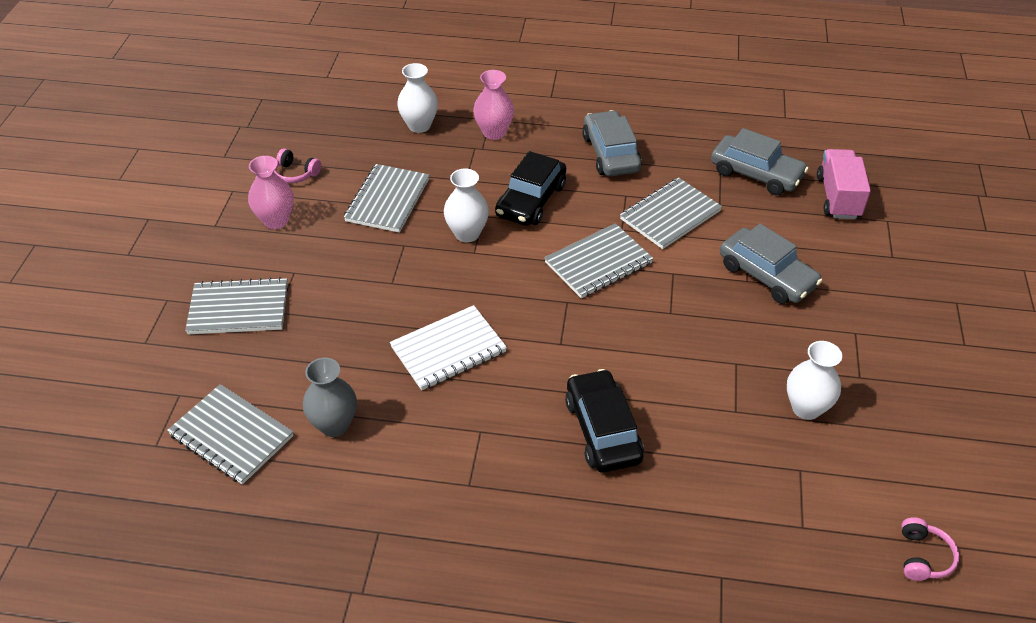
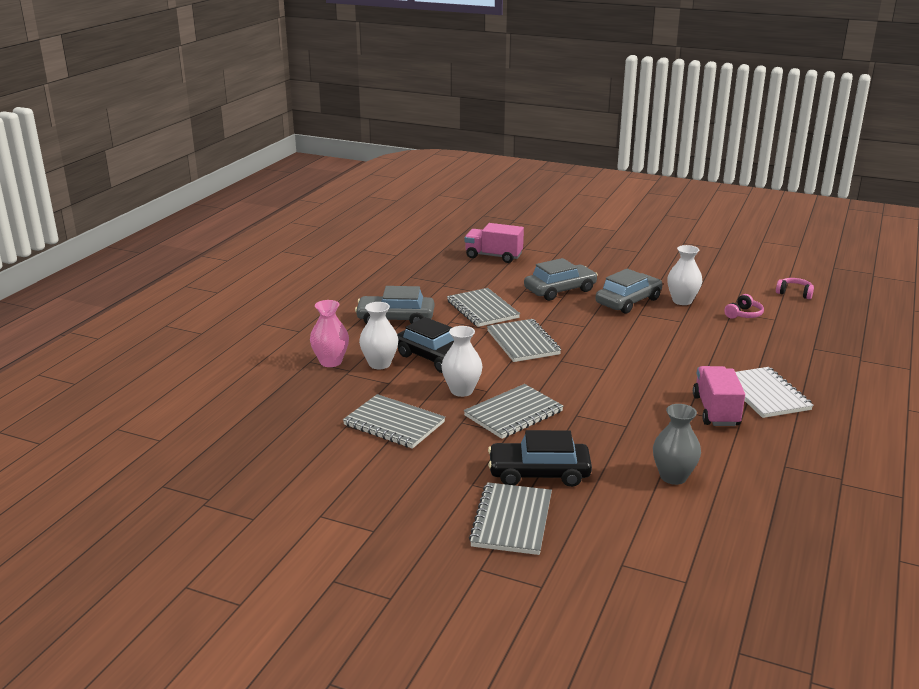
camera: 75 degrees left, 20 degrees down
(231, 436) = (679, 534): grey notebook -> grey notebook (513, 414)
(276, 220) = (388, 489): pink vase -> none
(295, 174) = (318, 472): pink headphones -> pink headphones (744, 314)
(419, 126) = (292, 396): white vase -> white vase (379, 364)
(448, 350) = (599, 415): white notebook -> white notebook (765, 394)
(491, 459) = (716, 411): none -> pink truck
(602, 430) = (692, 366): black car -> black car (539, 473)
(756, 174) = (453, 275): grey car -> grey car (628, 301)

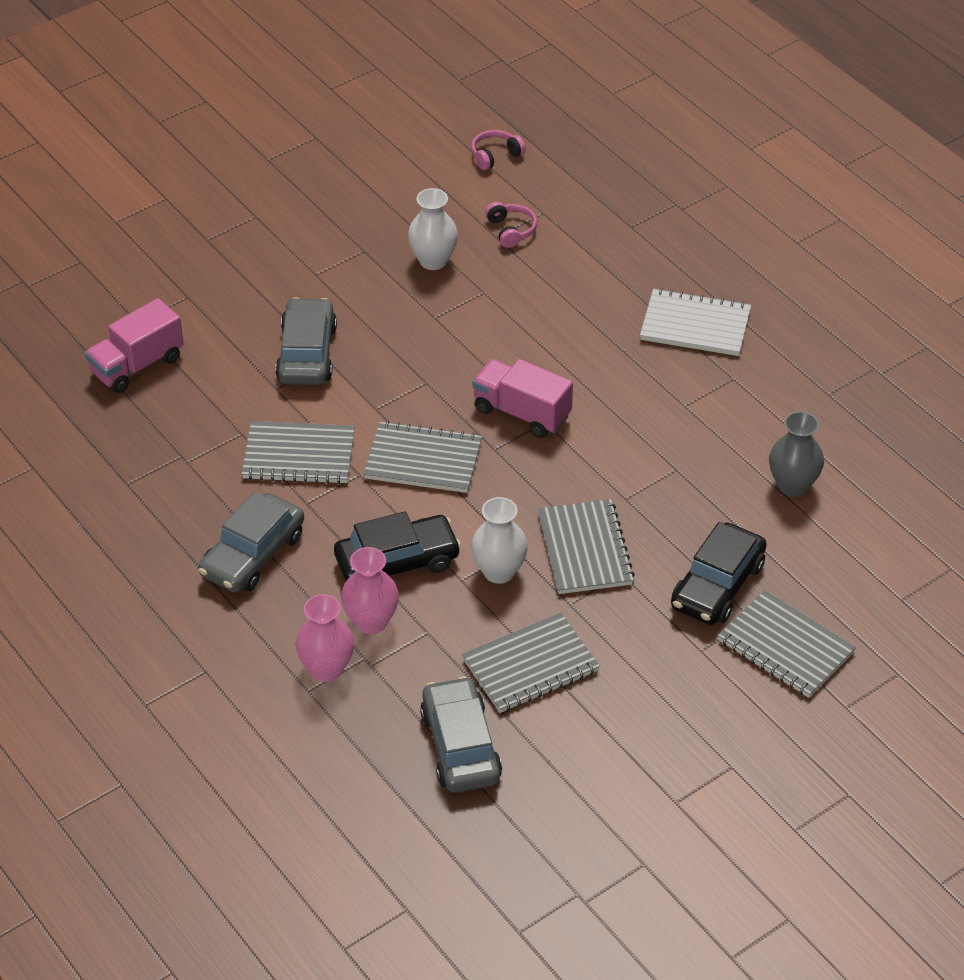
camera: 60 degrees left, 20 degrees up
(379, 364) = (371, 621): white vase -> pink vase
(628, 301) = (393, 308): grey car -> grey car (460, 746)
(716, 411) = (698, 382): pink truck -> pink truck (522, 412)

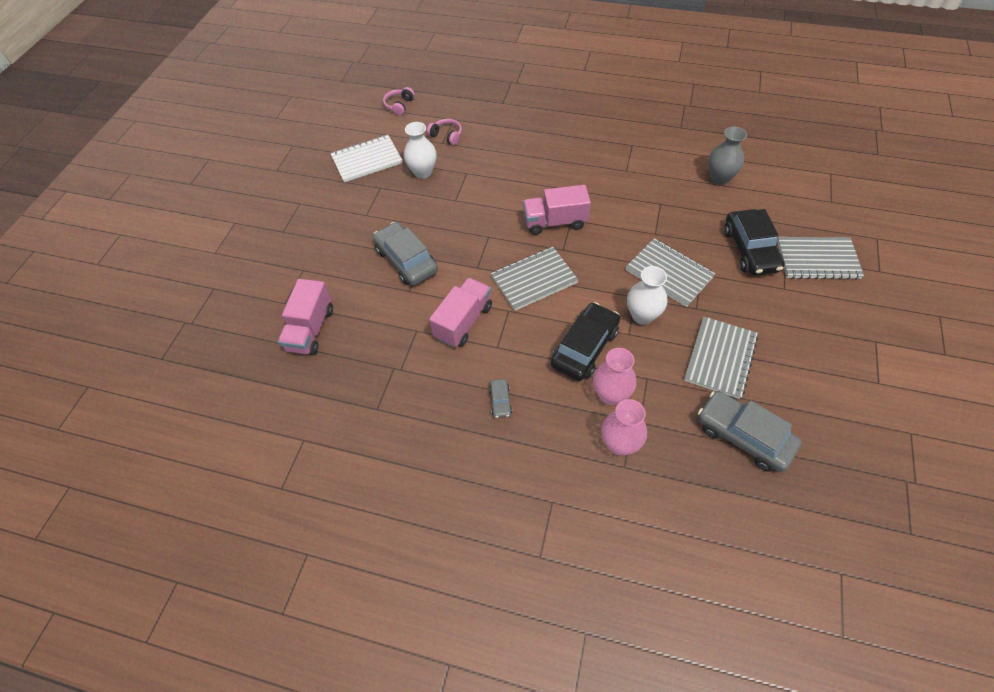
camera: 35 degrees left, 10 degrees up
(253, 555) = (500, 401): grey car -> grey car, size x0.46
(299, 455) = (463, 322): grey notebook -> pink truck
(695, 325) = (585, 131): white notebook -> white notebook (367, 160)

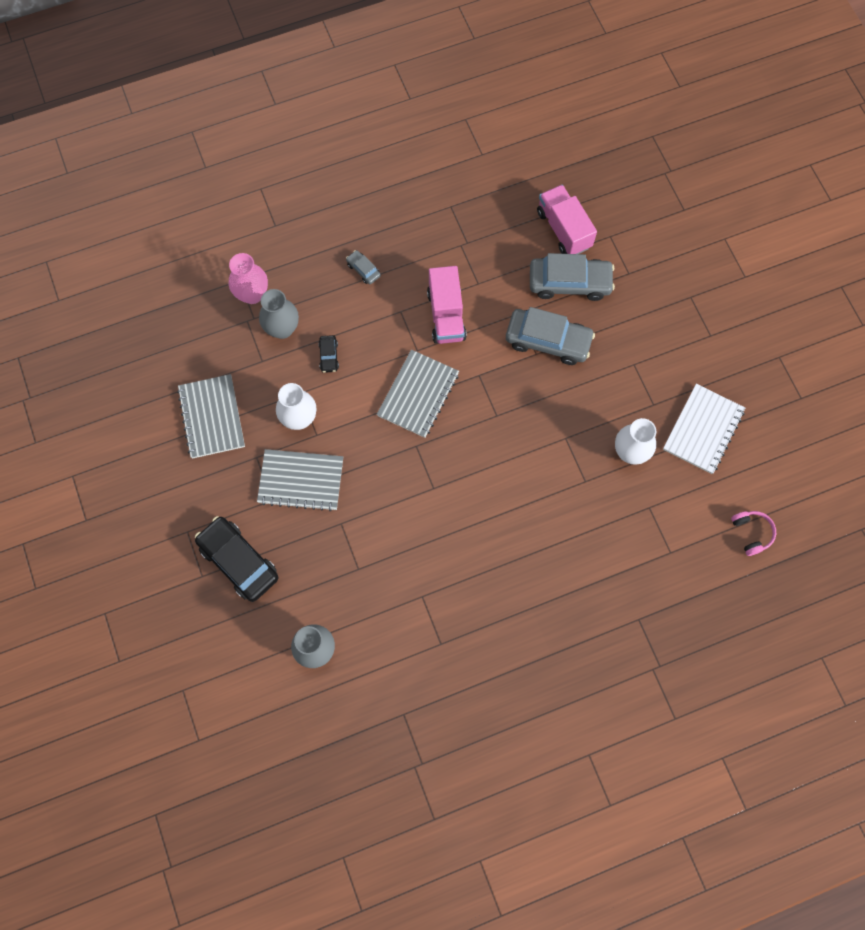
camera: 140 degrees right, 15 degrees up
(446, 136) = (654, 521): pink headphones -> none
(555, 222) = (447, 474): pink truck -> none
(584, 347) = (329, 356): black car -> black car, size x0.46
(611, 394) = (282, 329): pink vase -> grey vase
(743, 436) = (163, 358): grey car -> grey car (569, 283)
(817, 260) = (169, 590): grey notebook -> none

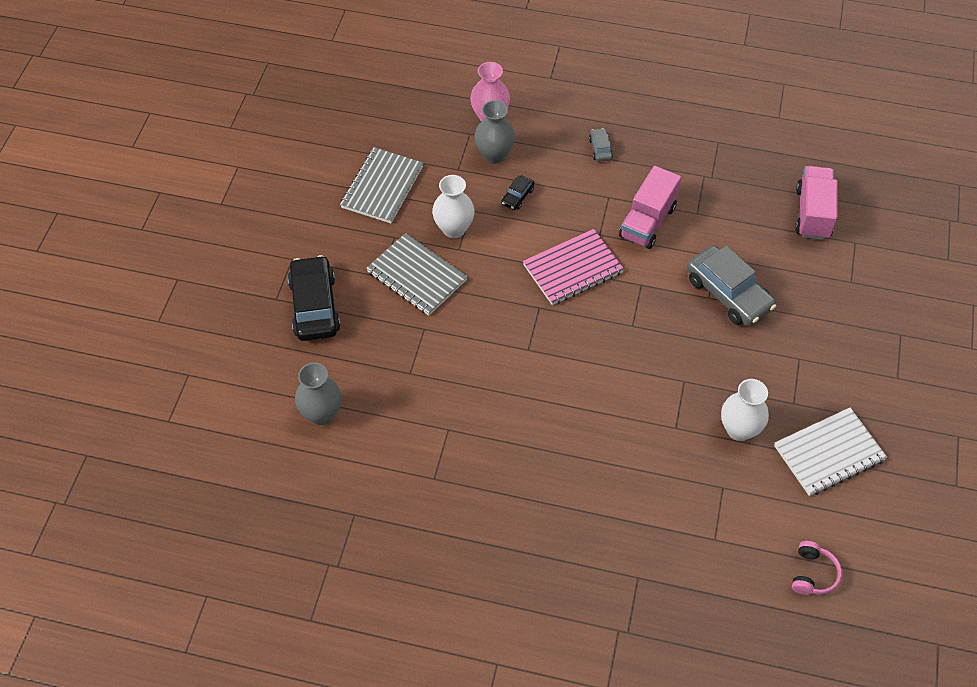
camera: 35 degrees right, 15 degrees down
(418, 395) = (573, 269): grey notebook -> pink notebook
(569, 283) = (785, 258): grey car -> none

